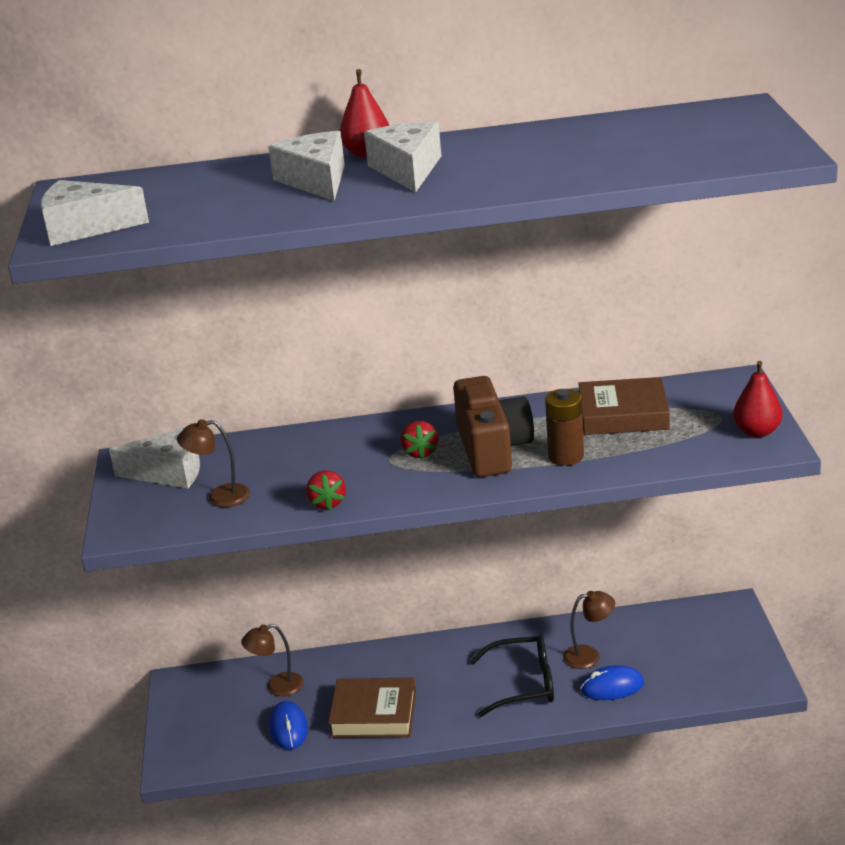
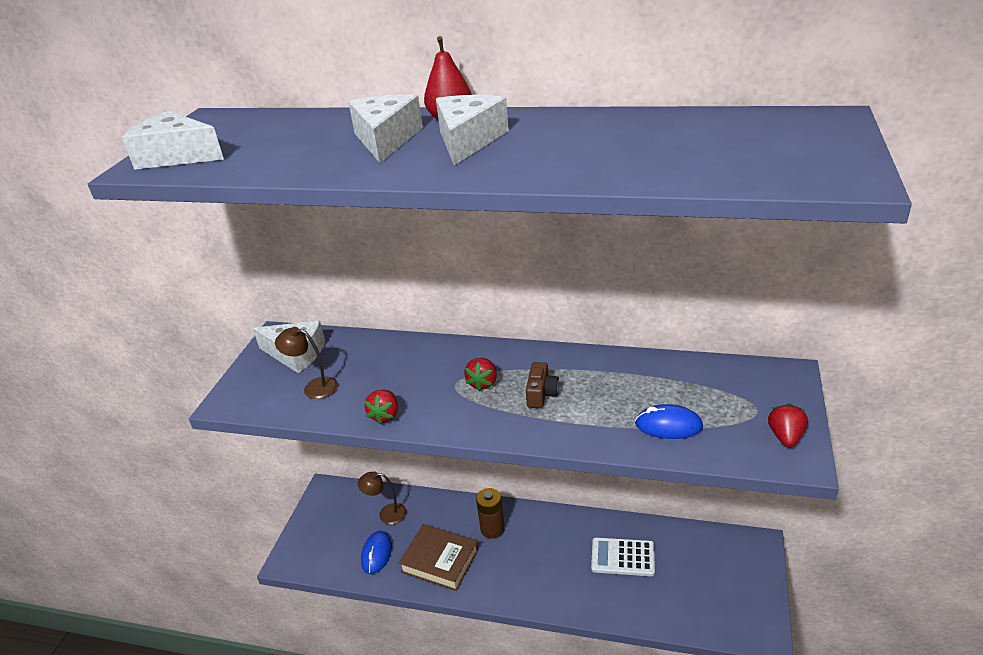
camera: 20 degrees right, 5 degrees up
(492, 448) = (541, 394): brown camera -> brown camera, size x0.49
(524, 684) = (561, 569): black glasses -> none
(566, 456) = (598, 419): brown battery -> brown battery (492, 529)
(589, 656) = (622, 557): brown lamp -> white calculator
(612, 687) = (629, 594): blue mouse -> blue mouse (668, 426)
(623, 414) = (669, 386): brown book -> none
(757, 432) = (785, 437): red pear -> red strawberry

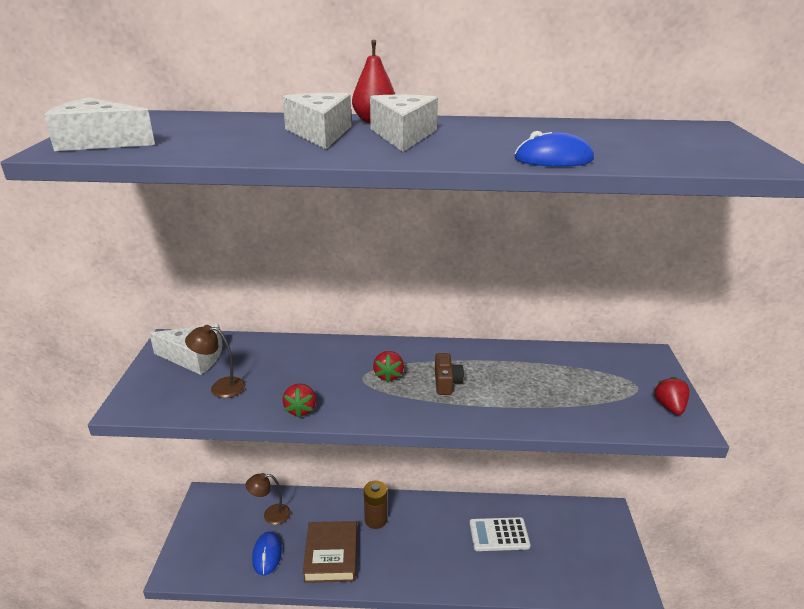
camera: 15 degrees left, 5 degrees down
(440, 561) = (331, 555): brown book -> brown book turned 75 degrees clockwise
(668, 426) = (568, 403): blue mouse -> blue mouse (553, 159)

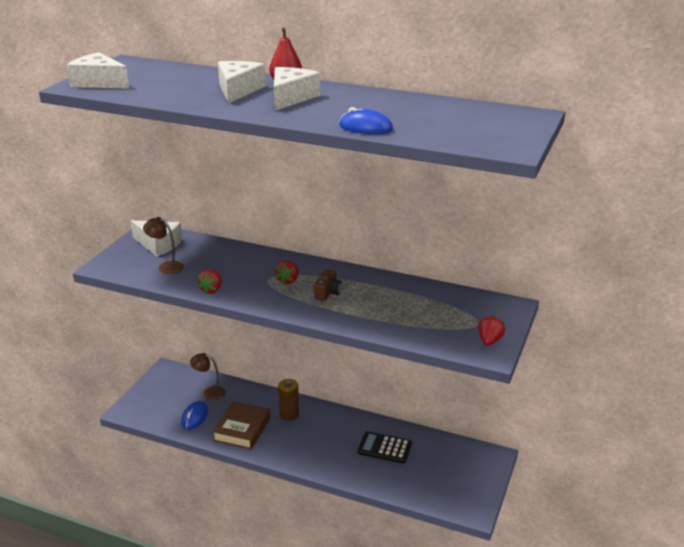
camera: 20 degrees right, 0 degrees up
(499, 534) = (384, 448): white calculator -> black calculator

